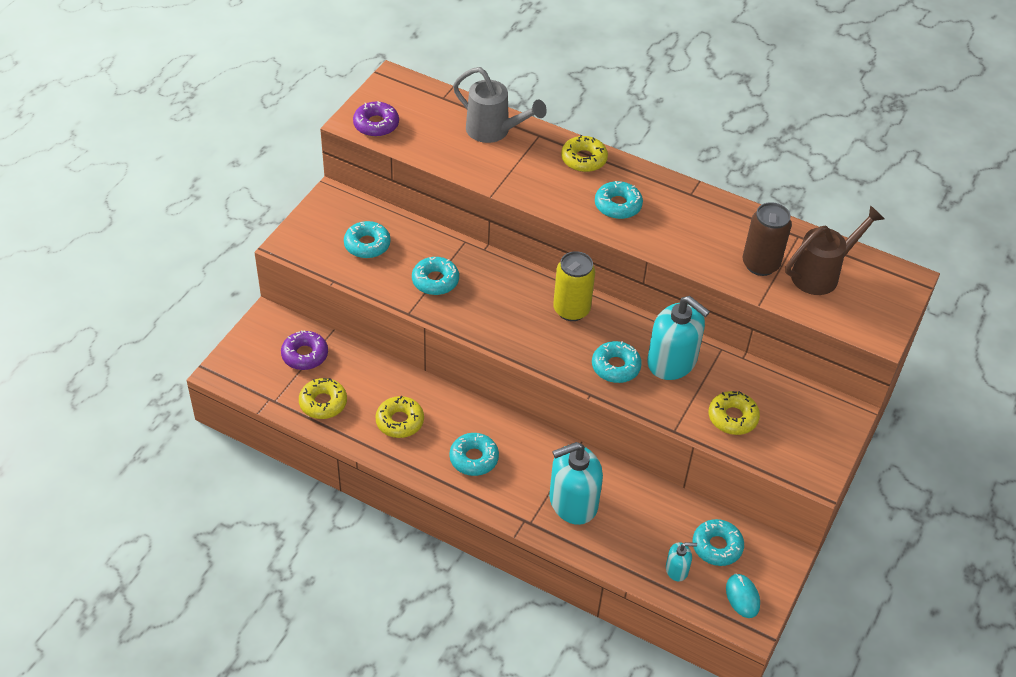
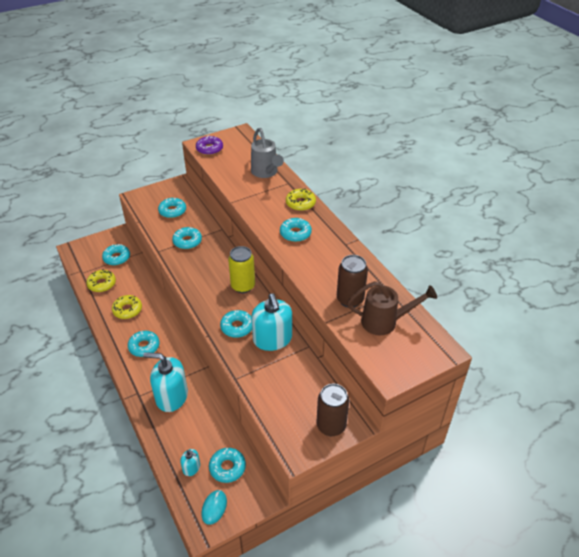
camera: 35 degrees right, 5 degrees down
(305, 355) = (117, 258): purple donut -> turquoise donut
(732, 417) = (277, 389): yellow donut -> none
(826, 429) = (331, 426): none -> brown can

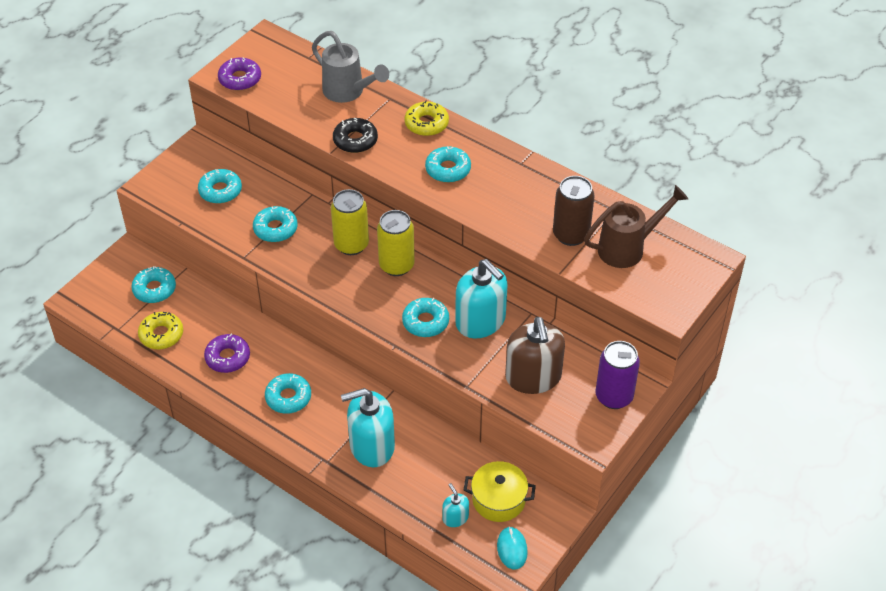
camera: 25 degrees left, 5 degrees up
(127, 310) = (228, 357): yellow donut -> purple donut
(191, 468) = (455, 518): turquoise soap dispenser -> turquoise soap dispenser turned 120 degrees counterclockwise
(224, 265) = (351, 245): none -> yellow can
(227, 467) = (498, 500): turquoise donut -> yellow pot
(250, 200) = (355, 140): none -> black donut
(283, 390) = (533, 377): none -> brown soap dispenser
(331, 426) = (614, 396): brown can -> purple can

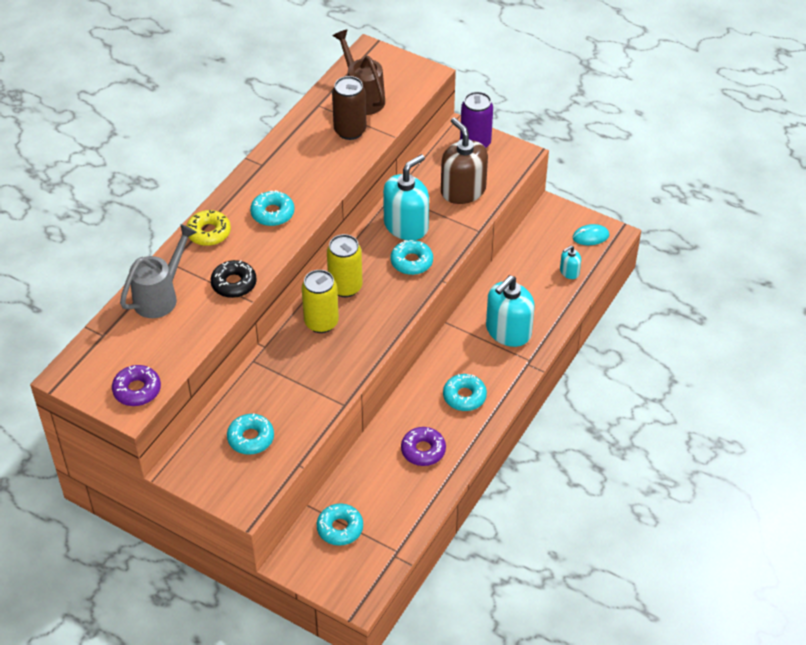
camera: 95 degrees left, 0 degrees up
(161, 335) = (400, 511): yellow donut -> none
(275, 229) = (303, 384): turquoise donut -> none
(371, 446) = (508, 331): turquoise soap dispenser -> turquoise soap dispenser turned 60 degrees clockwise
(498, 500) = (547, 246): yellow pot -> none
(533, 377) = (463, 190): brown soap dispenser -> brown soap dispenser turned 105 degrees counterclockwise

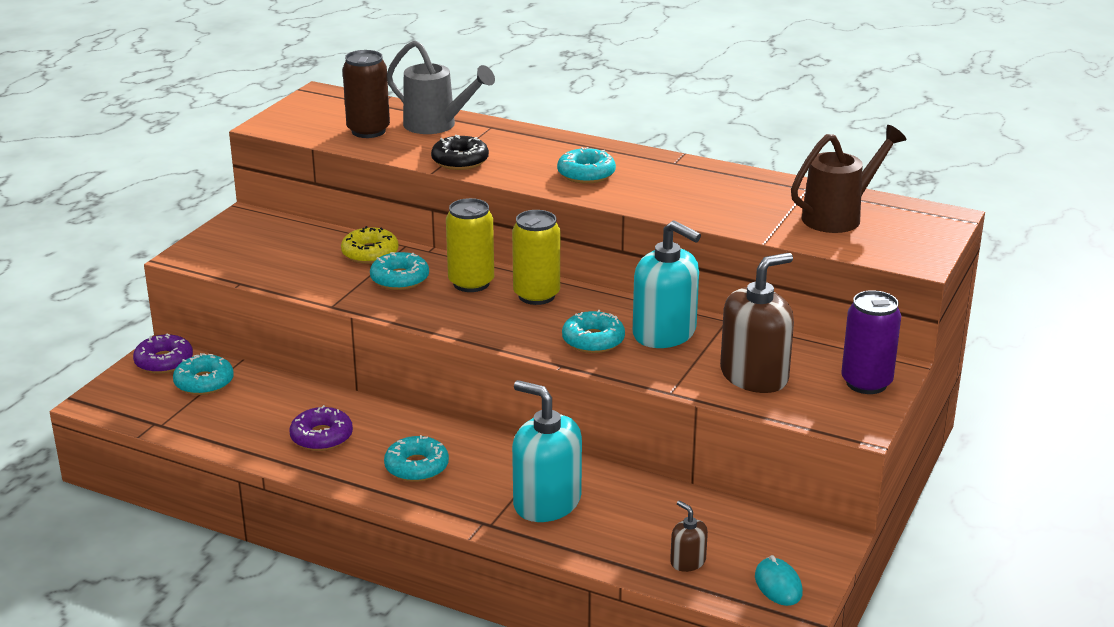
camera: 85 degrees right, 20 degrees down
(137, 390) = (296, 126): purple donut -> purple donut (164, 361)
(209, 232) = (544, 142): yellow donut -> yellow donut (370, 253)
(251, 438) = (284, 252): turquoise donut -> turquoise donut (399, 279)
(350, 131) = (763, 212): brown can -> brown can (368, 131)
(569, 272) = (687, 562): turquoise soap dispenser -> brown soap dispenser

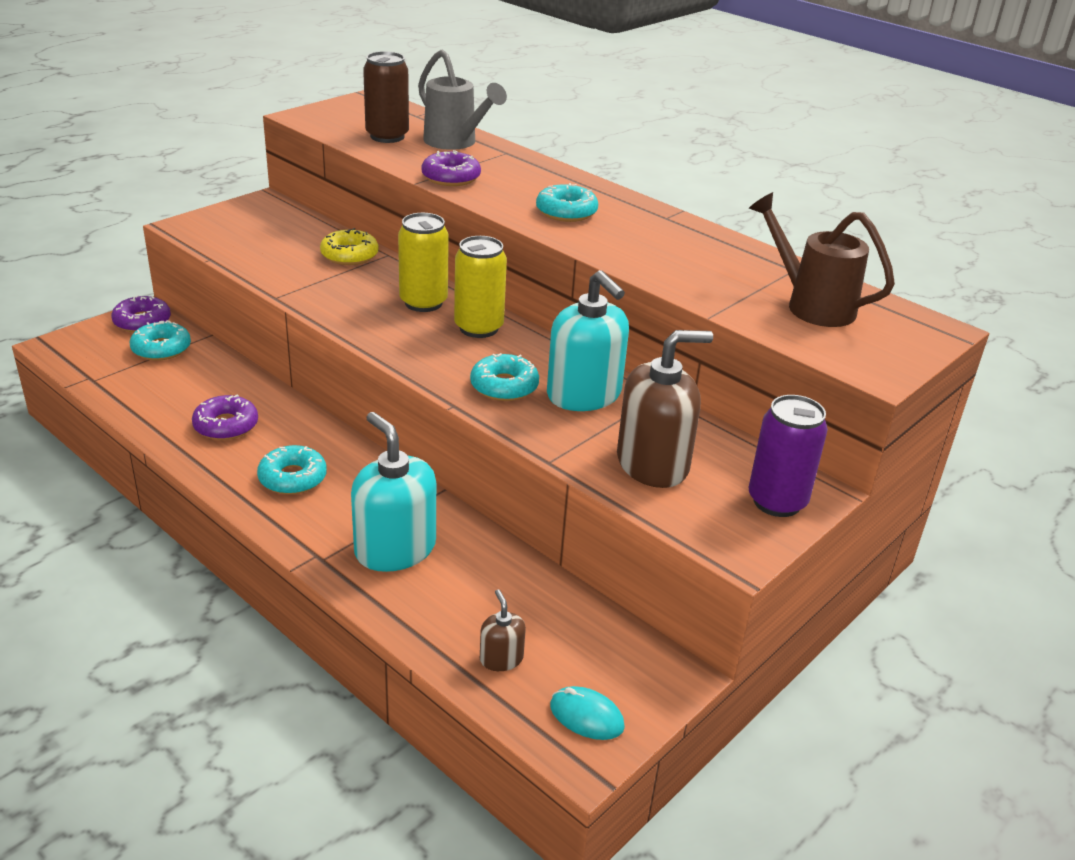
camera: 15 degrees right, 5 degrees up
(399, 279) = (358, 285): turquoise donut -> none
(460, 161) = (451, 177): black donut -> purple donut
(778, 585) = (586, 716): turquoise mouse -> turquoise mouse turned 60 degrees counterclockwise
(839, 216) = (811, 305): brown watering can -> brown watering can turned 120 degrees counterclockwise

